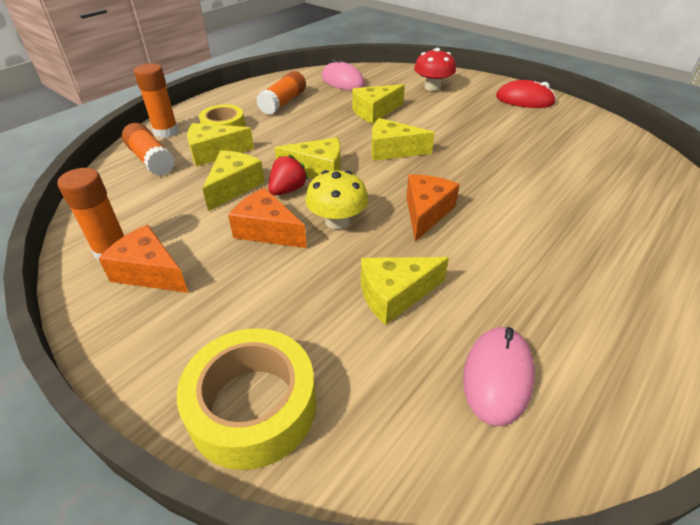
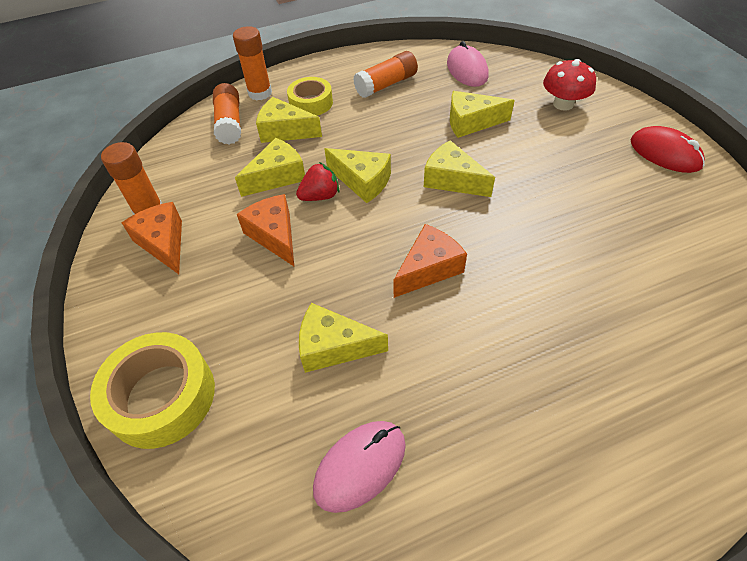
camera: 30 degrees right, 10 degrees up
(337, 221) = (339, 247): yellow mushroom -> none

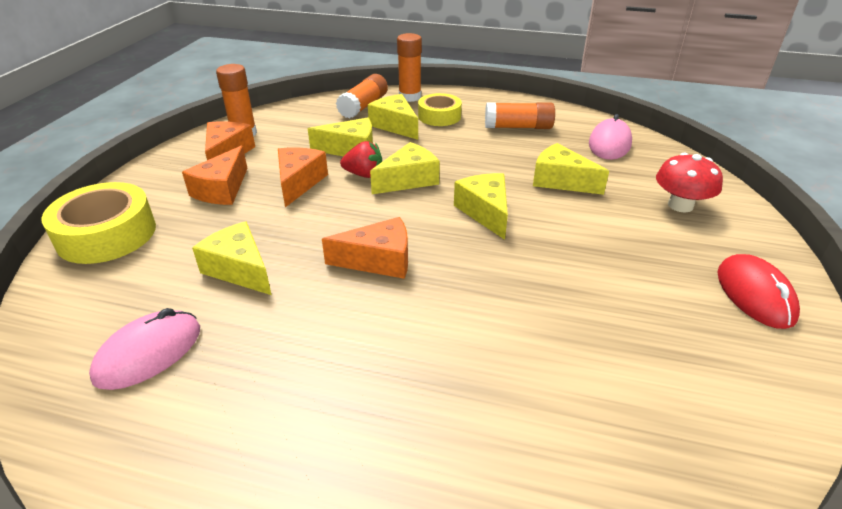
camera: 35 degrees right, 15 degrees down
(212, 283) = (222, 189): none -> orange cheese
(360, 466) = (149, 353): pink mouse -> pink mouse turned 45 degrees counterclockwise
(362, 181) = (408, 180): yellow cheese -> yellow cheese turned 105 degrees counterclockwise

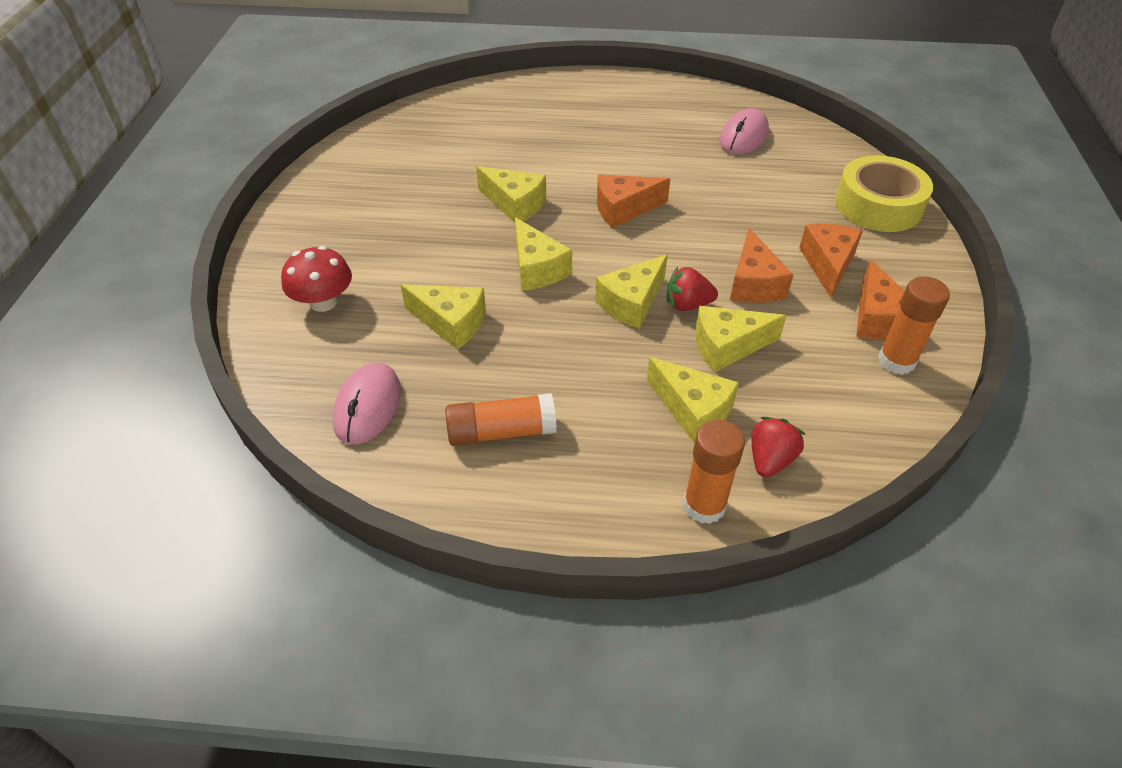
camera: 170 degrees right, 10 degrees up
(240, 269) = (733, 190): yellow cheese -> yellow cheese (515, 204)
(363, 106) = (770, 460): orange glue stick -> red strawberry
(439, 116) = (632, 446): yellow tape -> none
(754, 295) = (311, 215): red mouse -> none

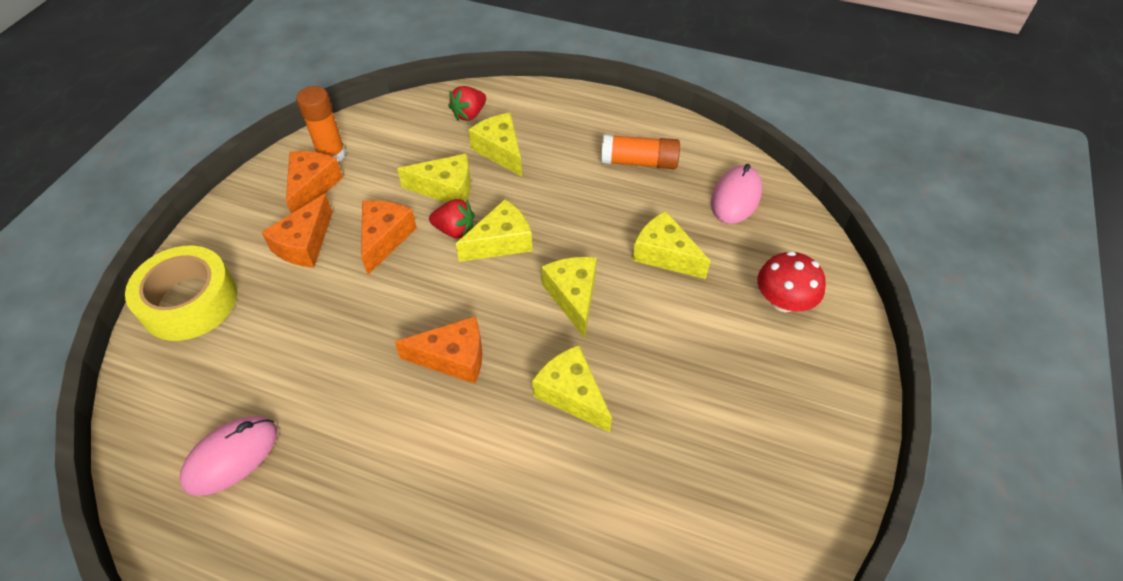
camera: 165 degrees left, 5 degrees up
(704, 505) = (525, 100): orange glue stick -> none

